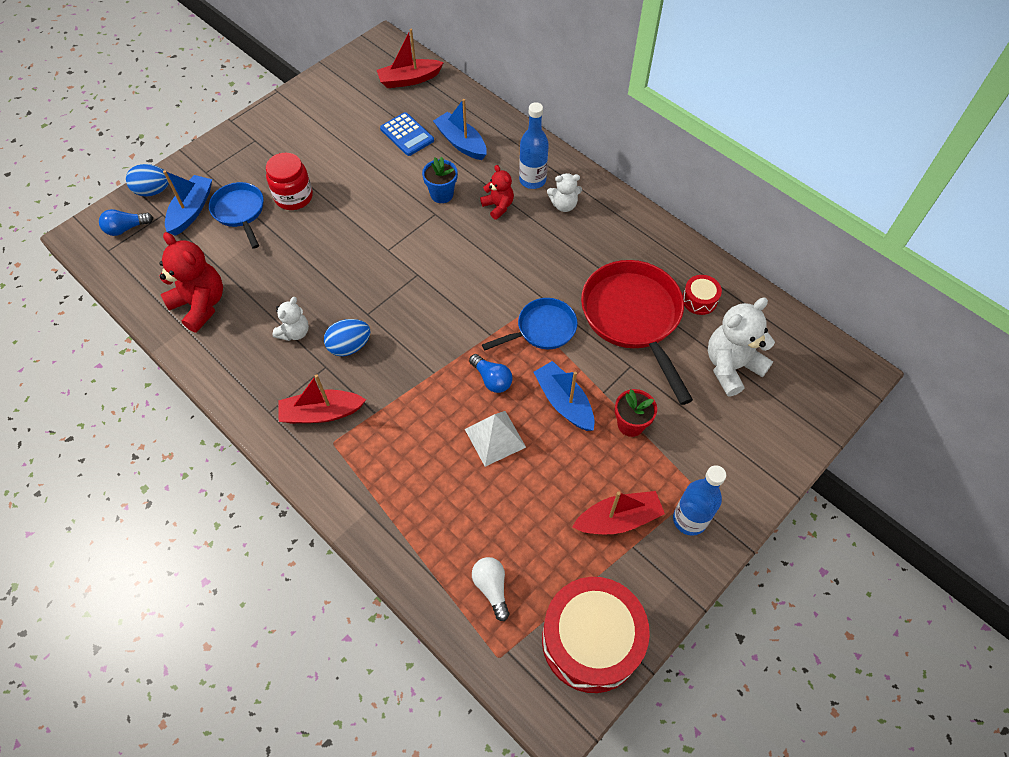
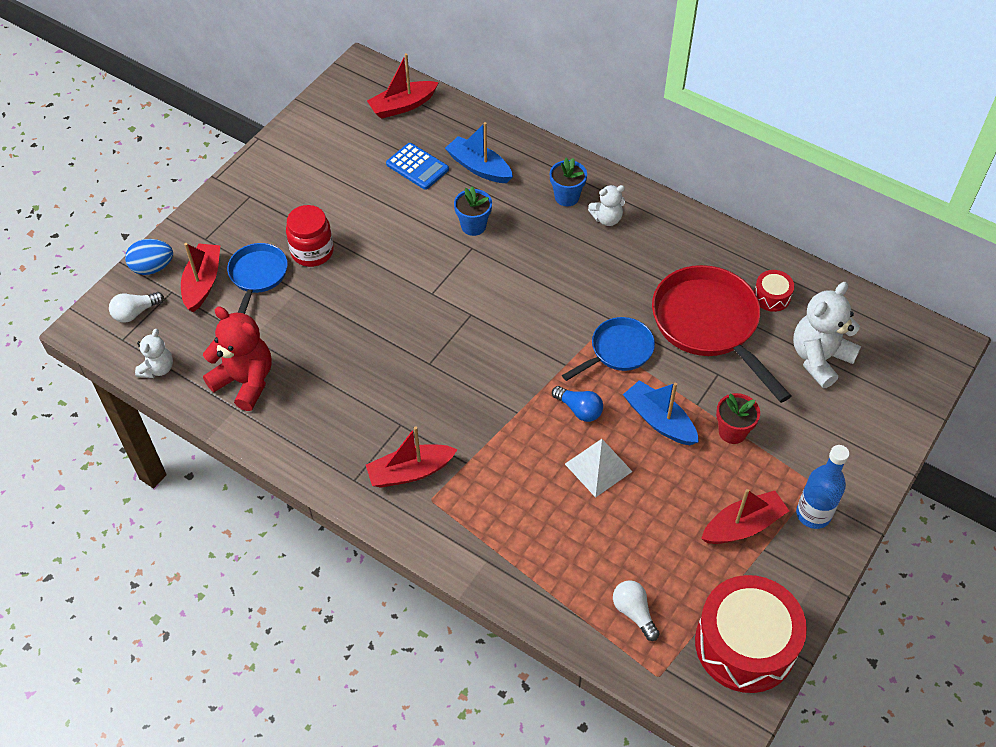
camera: 10 degrees left, 5 degrees down
(126, 228) = (135, 312): blue light bulb -> white light bulb
(191, 211) = (203, 283): blue boat -> red boat
(240, 212) = (257, 276): blue pan -> blue pan turned 45 degrees clockwise
(294, 332) = (357, 394): white teddy bear -> white teddy bear (158, 369)
(349, 346) = (420, 399): blue egg -> none
(498, 206) = (537, 230): red teddy bear -> none
(532, 180) = (566, 197): blue bottle -> blue flower pot

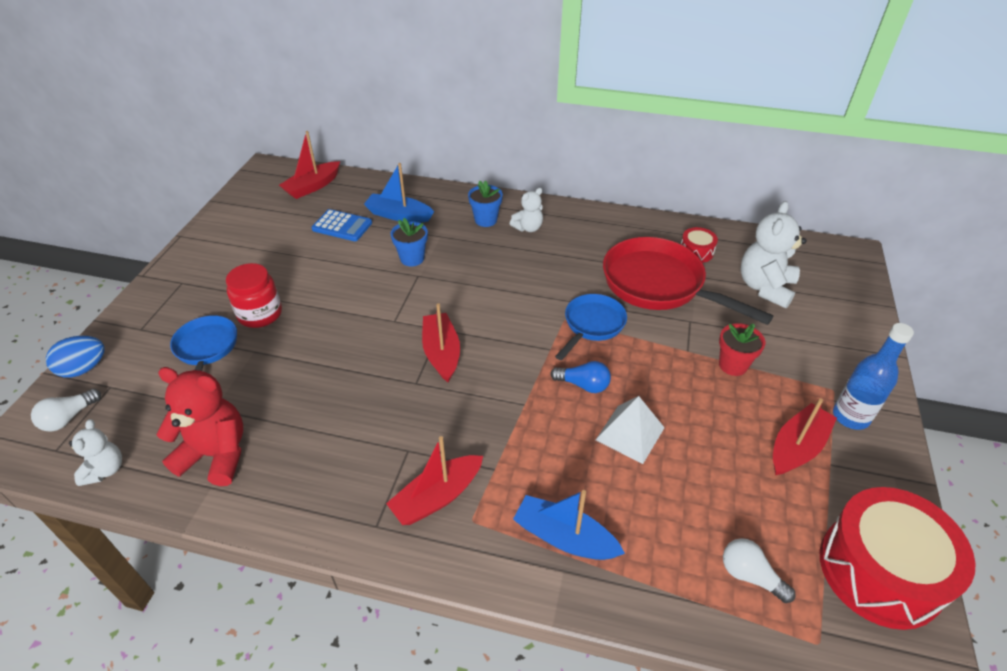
camera: 20 degrees left, 10 degrees down
(203, 283) = (145, 369): red boat -> red boat (441, 353)
(659, 420) = (663, 374): blue boat -> blue boat (564, 537)

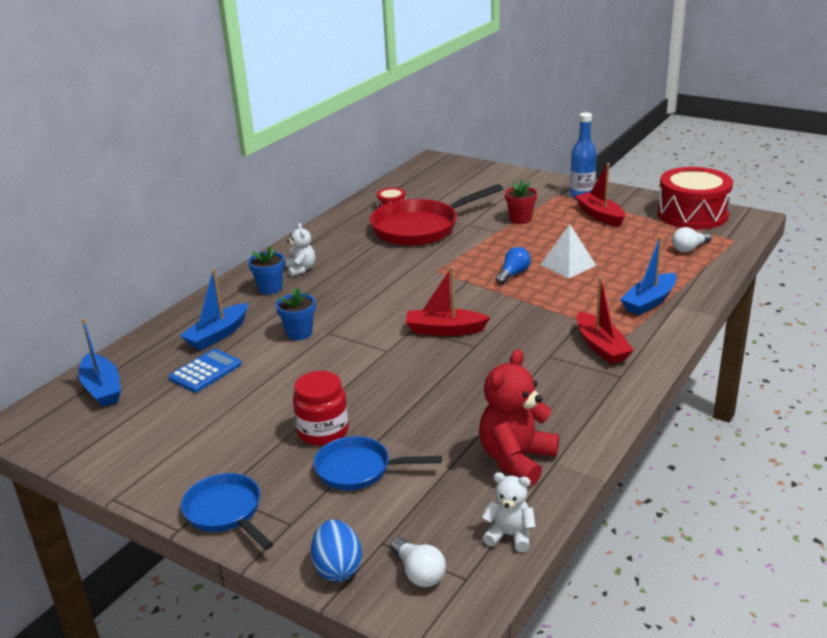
camera: 70 degrees left, 15 degrees down
(312, 186) = (102, 388): red boat -> blue boat
(592, 325) = (450, 261): blue pan -> blue pan (226, 512)
(765, 287) = (449, 193): white teddy bear -> none

